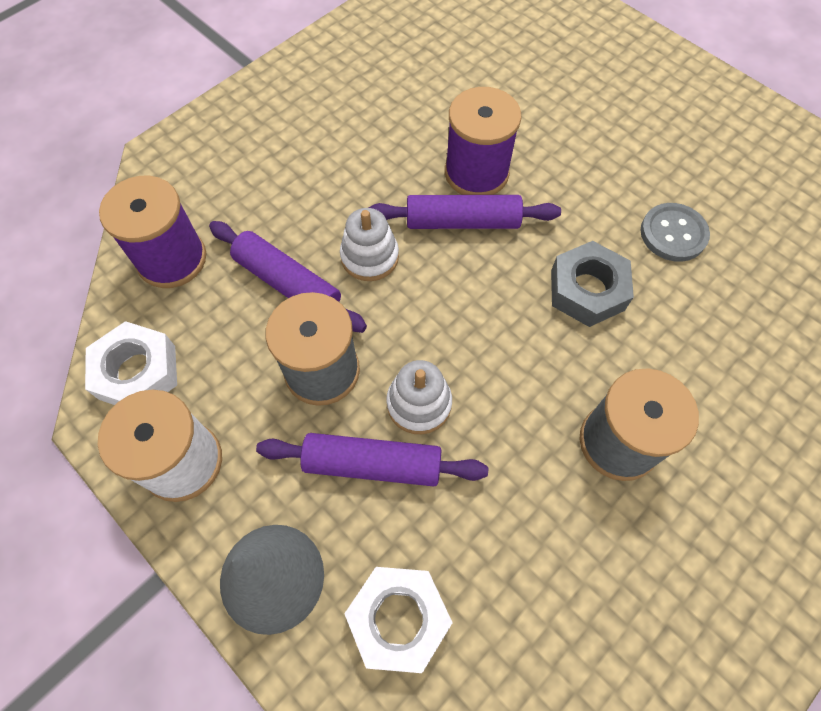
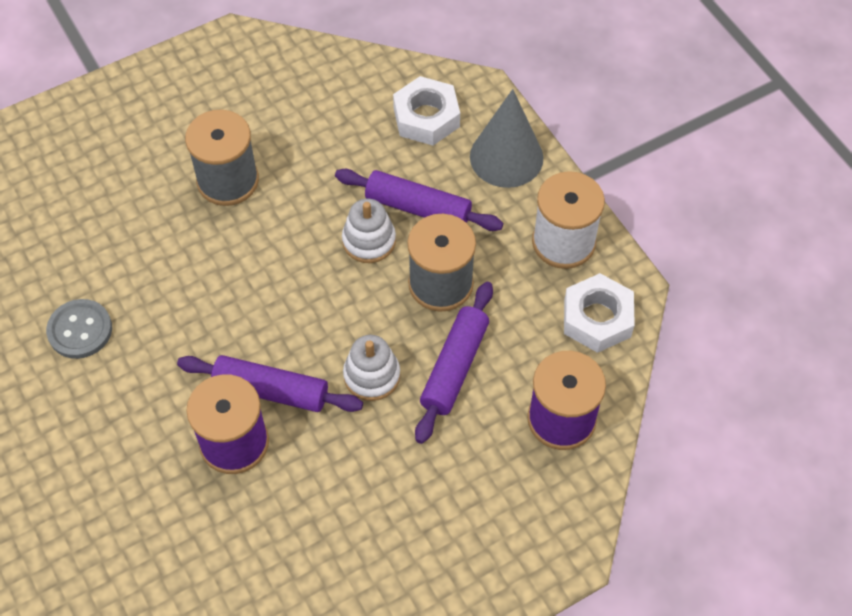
camera: 165 degrees left, 5 degrees down
(287, 283) = (455, 367): purple rolling pin -> purple rolling pin turned 60 degrees clockwise
(587, 290) = (188, 297): grey nut -> none

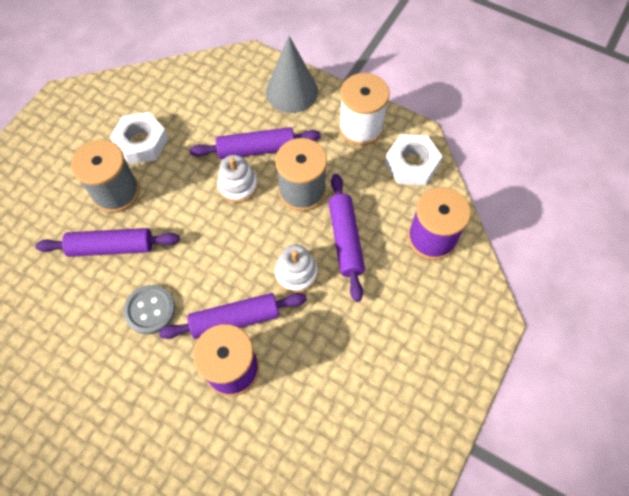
camera: 30 degrees left, 5 degrees up
(80, 330) = (70, 350): grey button -> grey button (150, 310)
(187, 240) = (111, 247): none -> purple rolling pin
(426, 117) = (225, 90): white nut -> white nut (141, 143)

